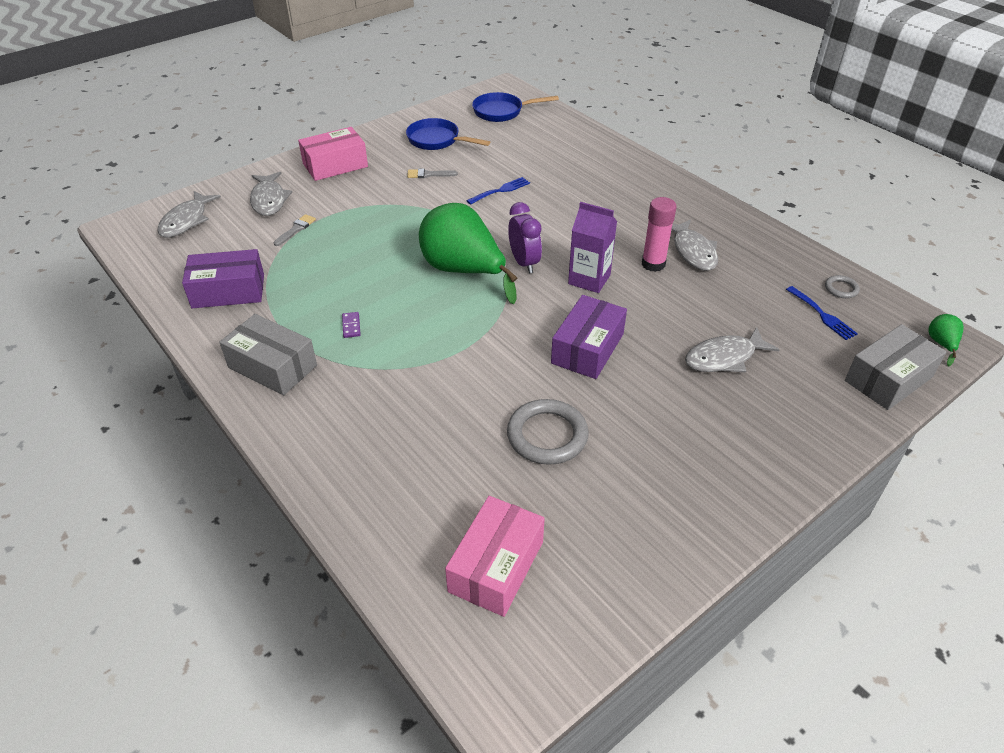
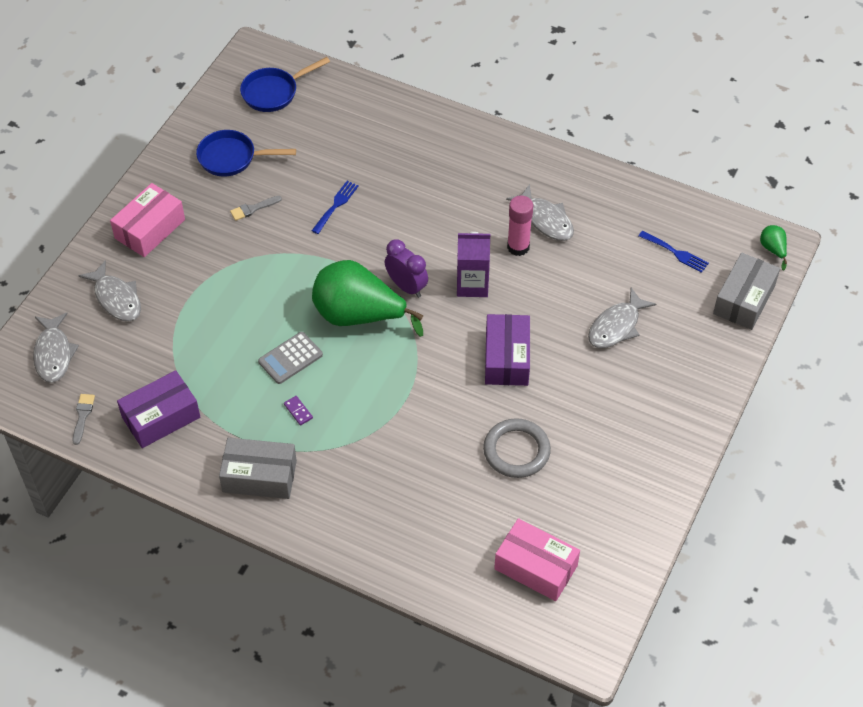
camera: 25 degrees left, 10 degrees up
(296, 229) = (170, 325): grey brush -> grey brush (82, 416)
(377, 283) = (290, 358): none -> grey calculator
(496, 566) = (536, 567): pink box -> pink box turned 60 degrees counterclockwise
(841, 289) = (681, 218): grey ring -> none

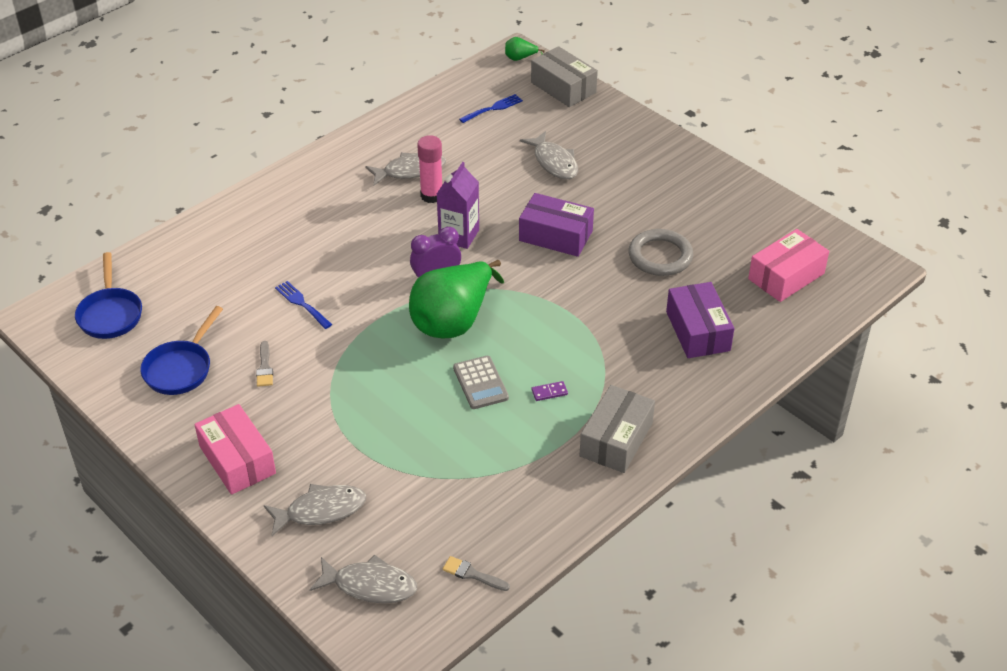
camera: 70 degrees left, 10 degrees down
(161, 417) = (506, 504): purple box -> purple box (698, 331)

